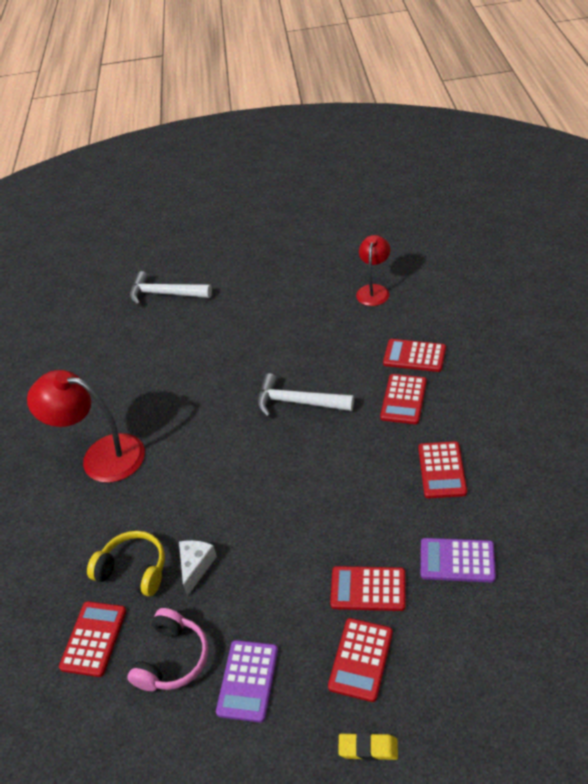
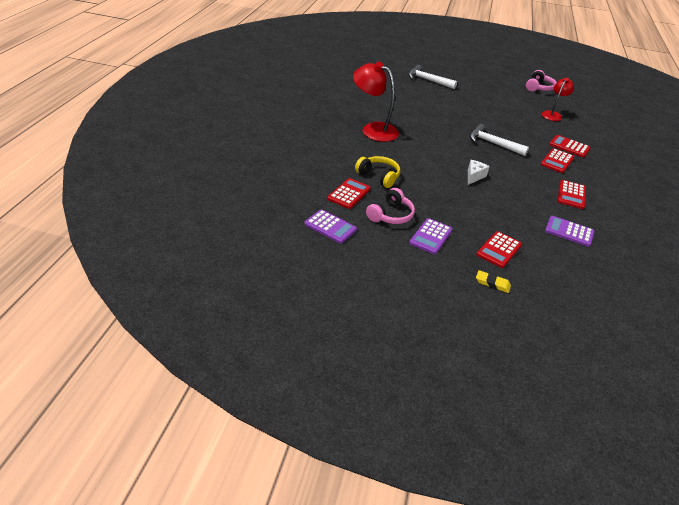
camera: 10 degrees right, 5 degrees down
(79, 739) = (330, 227): none -> purple calculator
(196, 567) = (414, 186): white cheese -> white cheese (474, 176)
(339, 236) = (538, 88): none -> pink headphones
(368, 589) = (511, 225): red calculator -> none

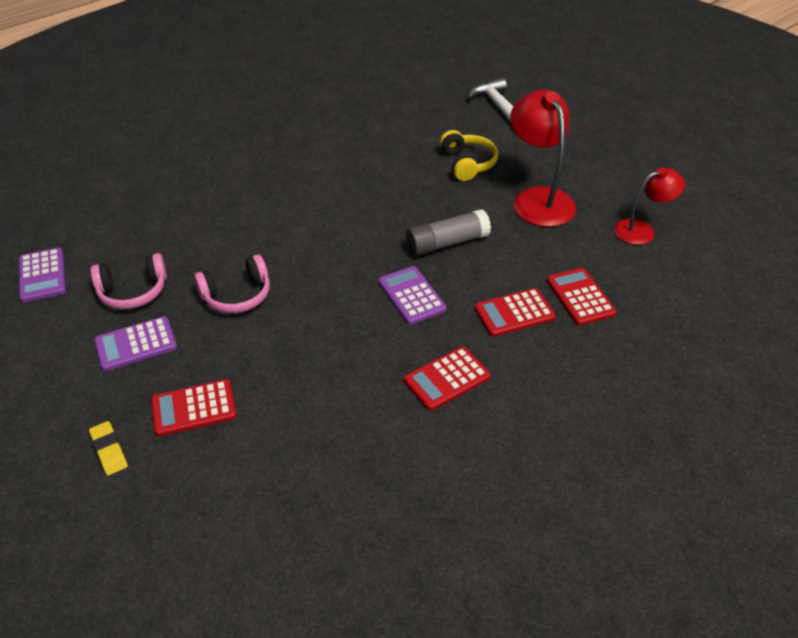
camera: 40 degrees right, 5 degrees up
(349, 194) = (128, 241): red calculator -> none
(373, 129) = (297, 160): red lamp -> red lamp (538, 199)
(378, 176) = (201, 231): yellow headphones -> yellow headphones (467, 163)
(474, 176) = (333, 283): white cheese -> none
(493, 143) = (447, 243): white hammer -> grey glue stick
(538, 88) = (691, 174): pink headphones -> pink headphones (237, 295)
(569, 232) = (344, 435): purple calculator -> purple calculator (411, 296)

